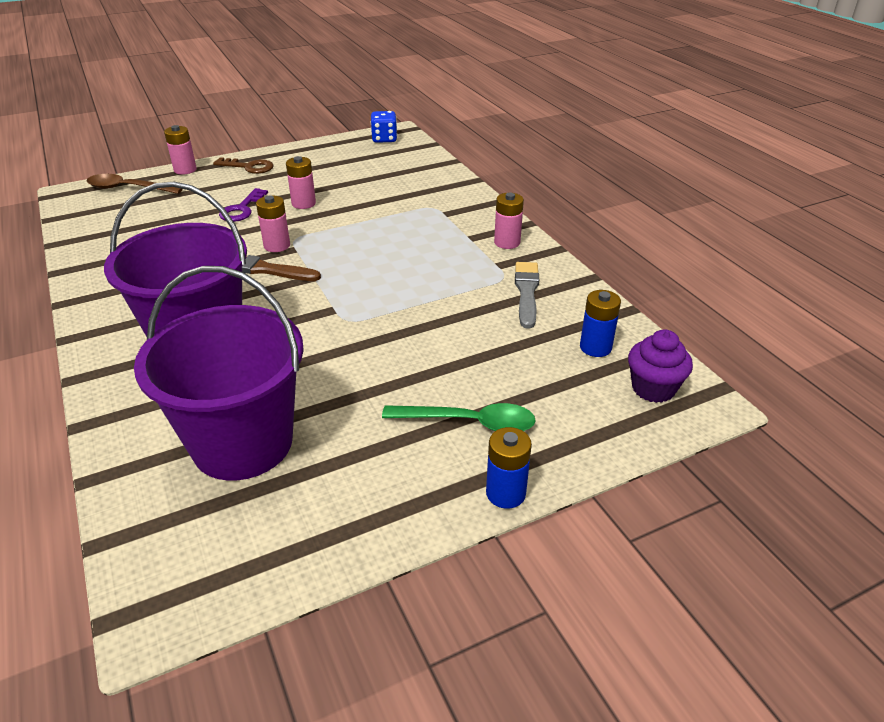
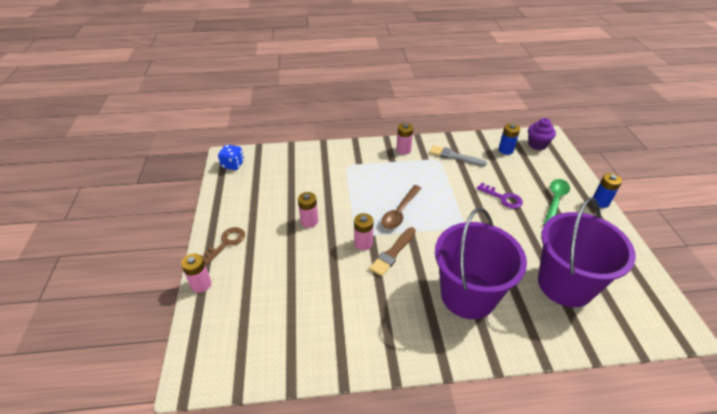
camera: 70 degrees left, 5 degrees up
(128, 188) = (211, 328): brown spoon -> brown spoon (399, 212)
(242, 209) = (299, 255): purple key -> purple key (503, 198)

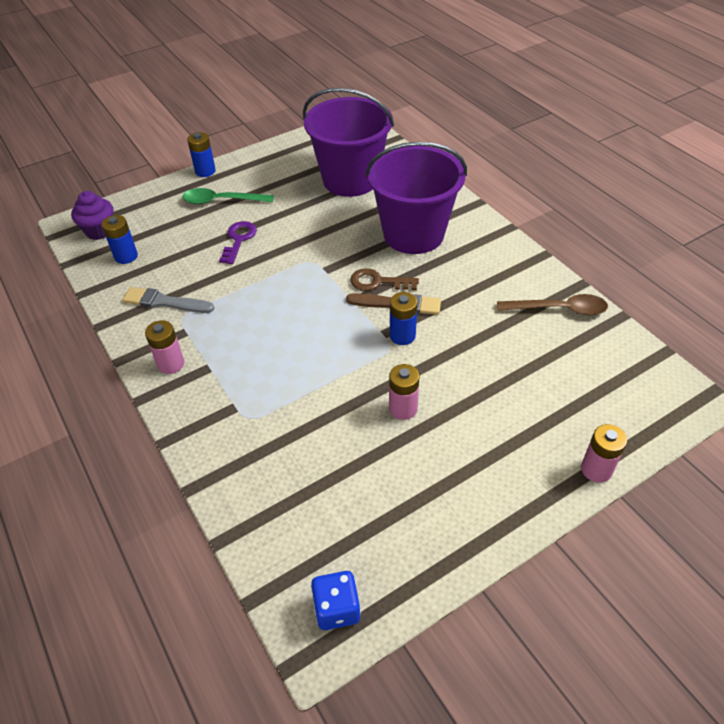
camera: 115 degrees left, 5 degrees up
(226, 243) = (513, 487): brown key -> brown key (378, 282)
(363, 243) = (402, 336): pink battery -> blue battery
(399, 212) = (322, 321): brown spoon -> brown spoon (559, 309)
(454, 156) = (165, 302): grey brush -> grey brush turned 105 degrees clockwise

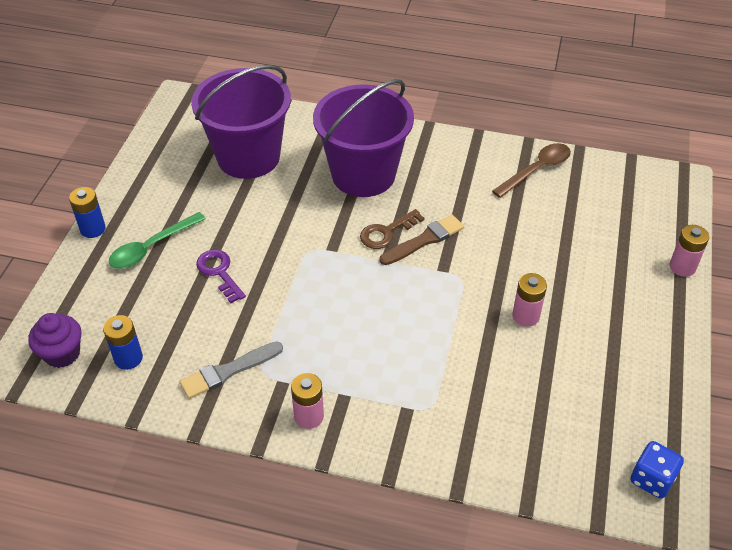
camera: 45 degrees left, 0 degrees up
(402, 336) = (458, 262): blue battery -> none

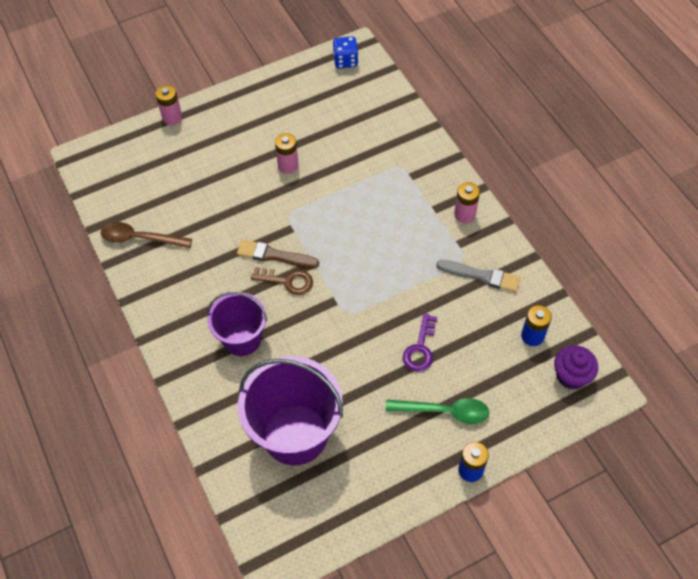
camera: 130 degrees left, 10 degrees up
(363, 174) = (242, 339): purple bucket -> purple bucket, size x0.61

